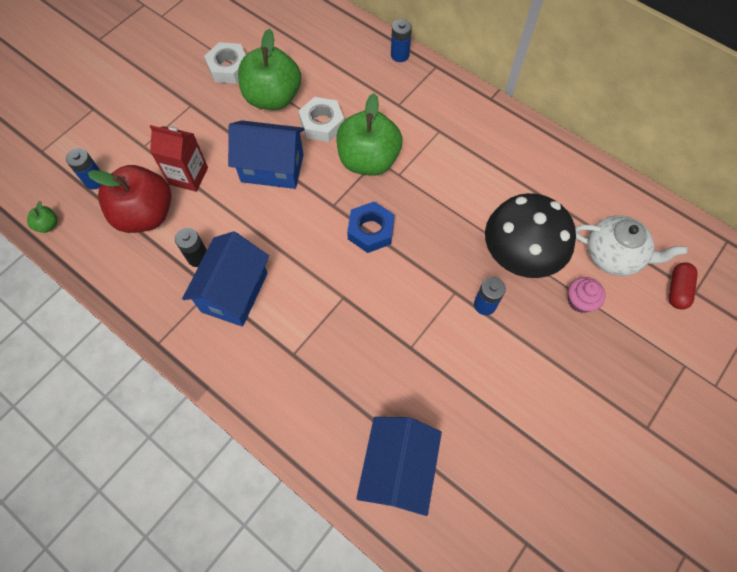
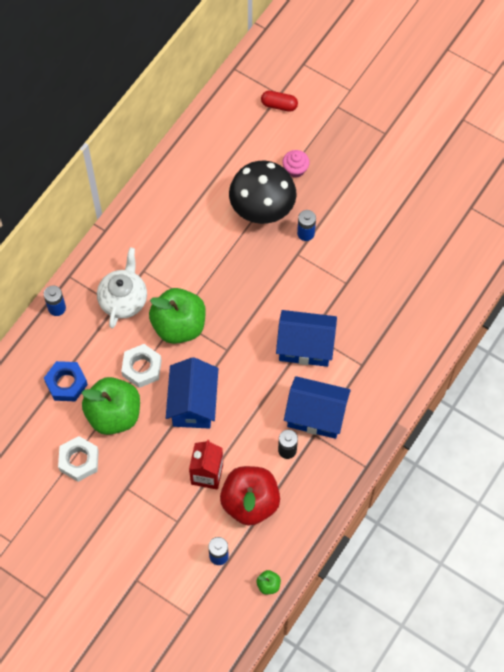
camera: 95 degrees left, 0 degrees up
(370, 230) = (249, 318): blue nut -> blue nut (66, 383)
(397, 469) = (436, 286): blue house -> blue house (305, 347)
(613, 255) = (254, 145): white teapot -> white teapot (123, 300)

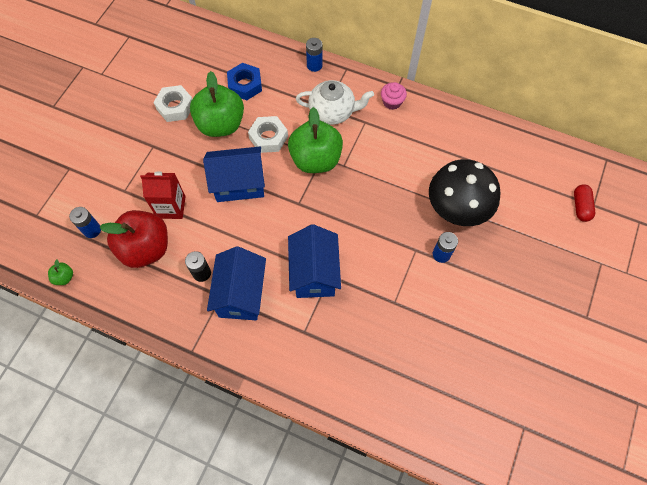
camera: 80 degrees right, 0 degrees up
(295, 169) = (512, 233): pink cupcake -> pink cupcake (392, 102)

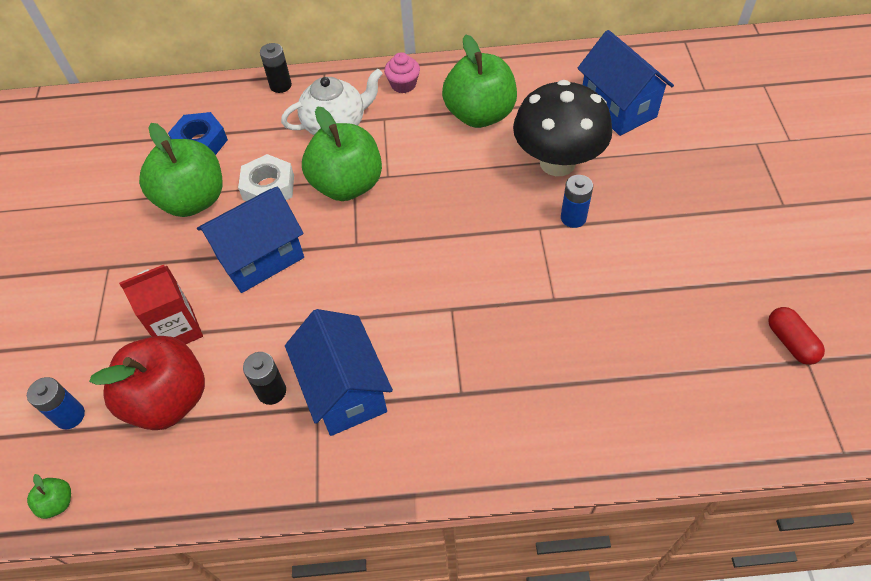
camera: 25 degrees left, 10 degrees down
(175, 107) = (115, 207): white nut -> none
(314, 65) = (280, 85): blue battery -> black battery
(314, 273) = (429, 315): blue house -> blue house (618, 107)
(428, 149) = (479, 115): none -> green apple
(580, 206) = (692, 97): red capsule -> red capsule (790, 342)

